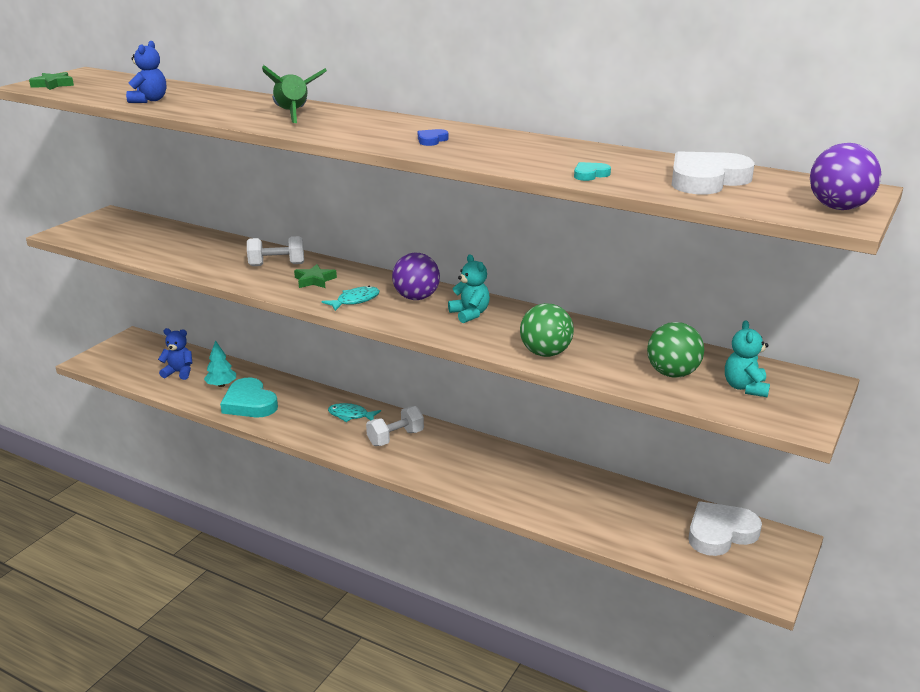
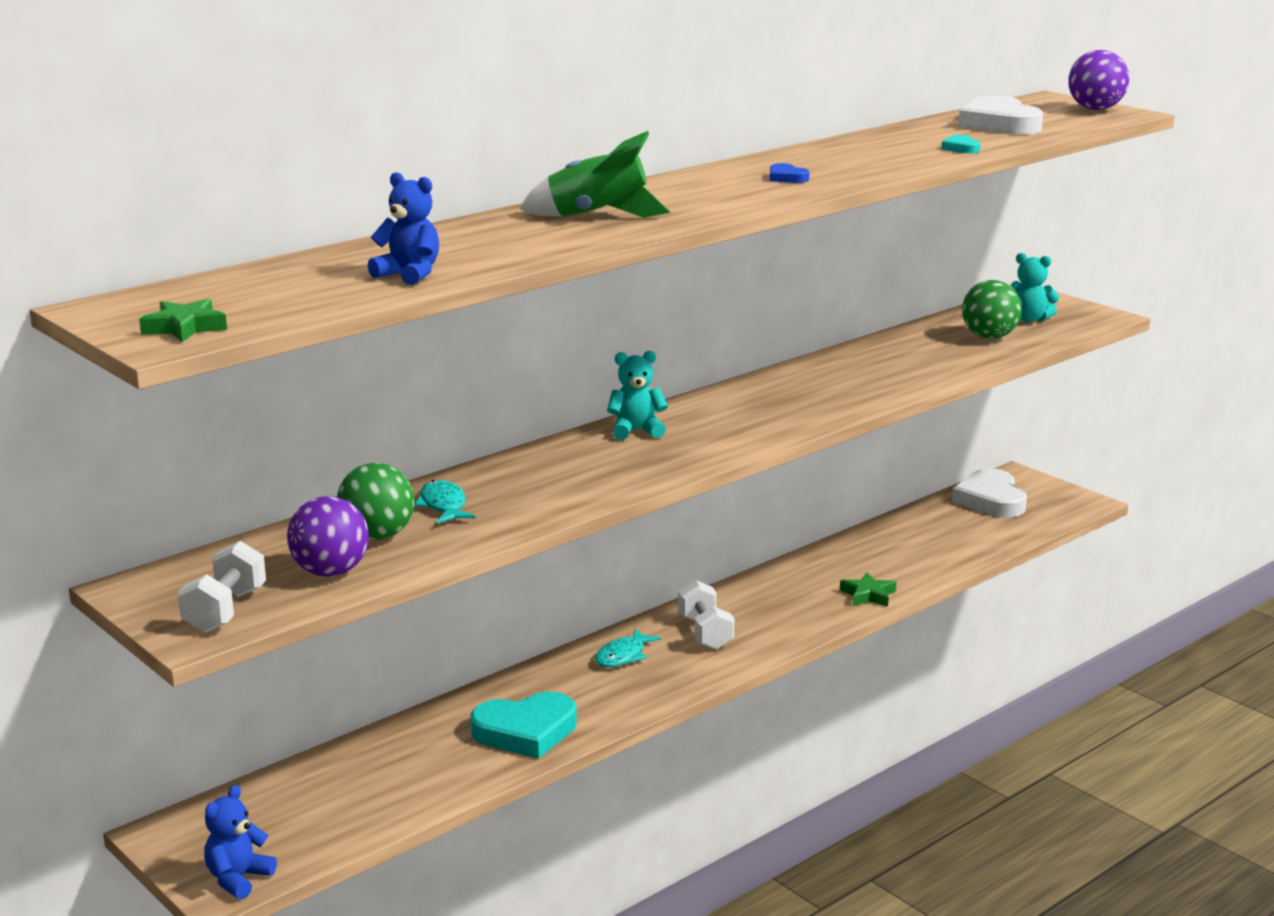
camera: 70 degrees left, 5 degrees down
(179, 372) = (362, 789): blue teddy bear -> blue teddy bear (238, 879)
(221, 385) = (443, 751): turquoise tree -> none
(277, 265) = (536, 474): white dumbbell -> white dumbbell (225, 611)
(314, 280) = (618, 457): green star -> green star (868, 595)
(355, 301) = (708, 442): turquoise fish -> turquoise fish (443, 505)
(416, 298) = (725, 410): purple ball -> purple ball (330, 572)
(470, 314) = (794, 392): turquoise teddy bear -> turquoise teddy bear (636, 431)
(545, 353) = (917, 375): green ball -> green ball (377, 536)

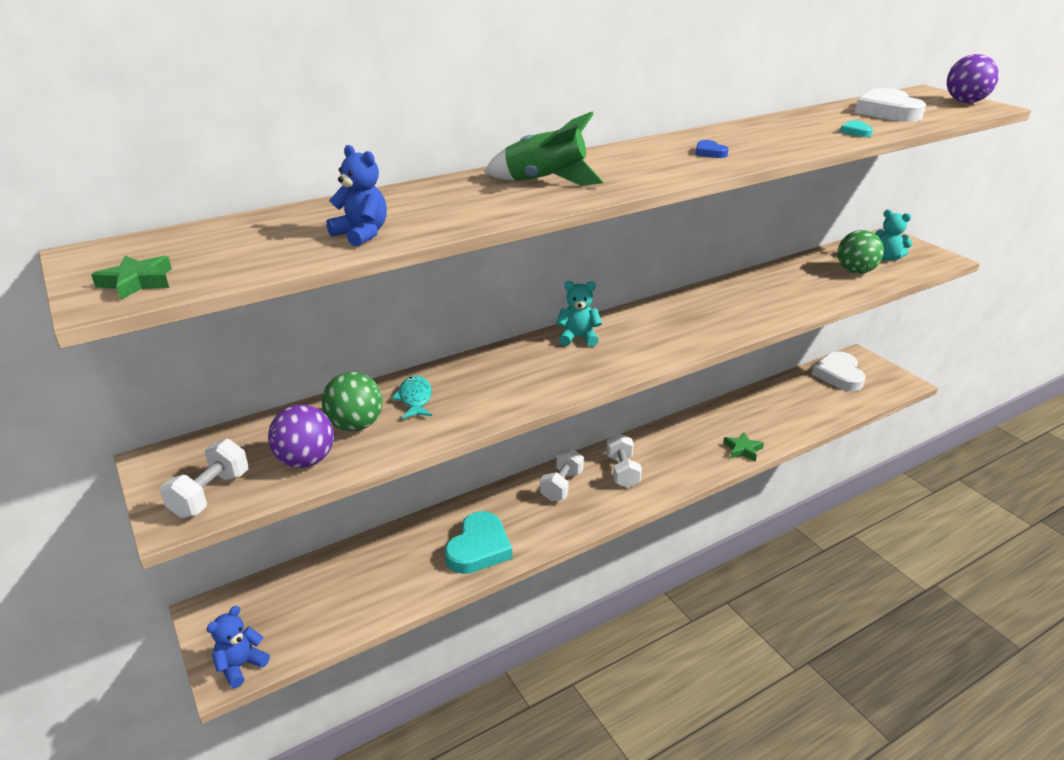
camera: 10 degrees right, 10 degrees up
(526, 731) = (479, 548): turquoise heart -> turquoise heart turned 60 degrees counterclockwise
(623, 656) = (561, 486): turquoise fish -> white dumbbell

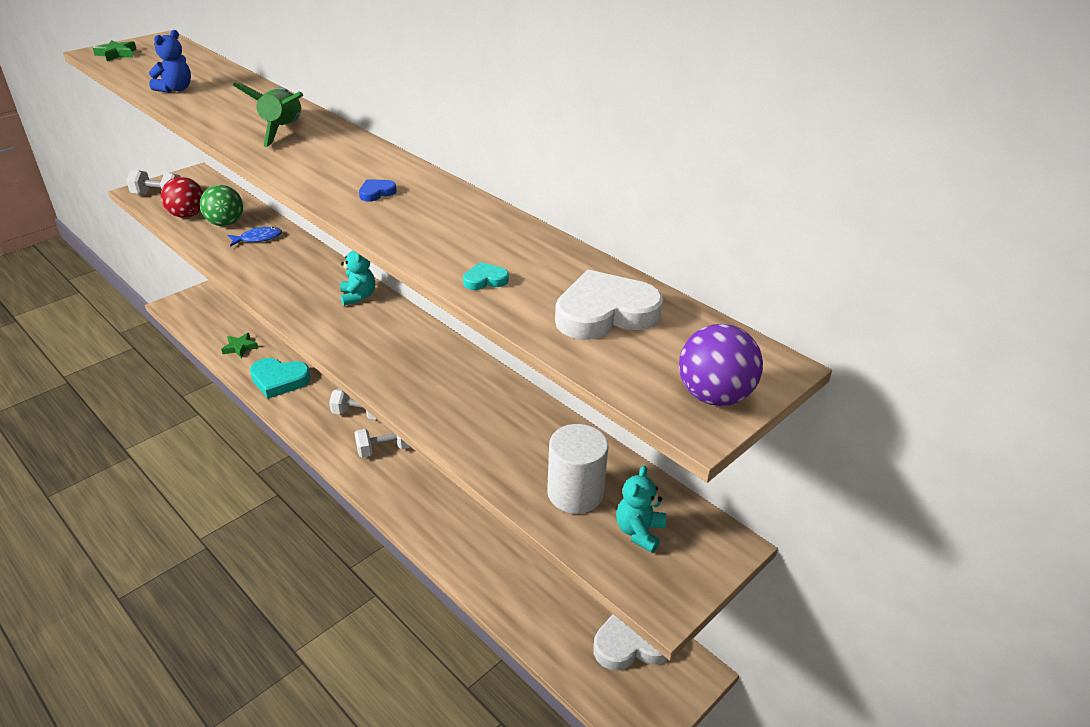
camera: 75 degrees right, 5 degrees up
(241, 665) = (178, 308): blue teddy bear -> none
(306, 460) = (187, 215): purple ball -> red ball
(415, 399) = (258, 238): turquoise fish -> blue fish
(742, 449) = (436, 538): green star -> green star (240, 348)
(855, 271) = (575, 493): green ball -> white cylinder

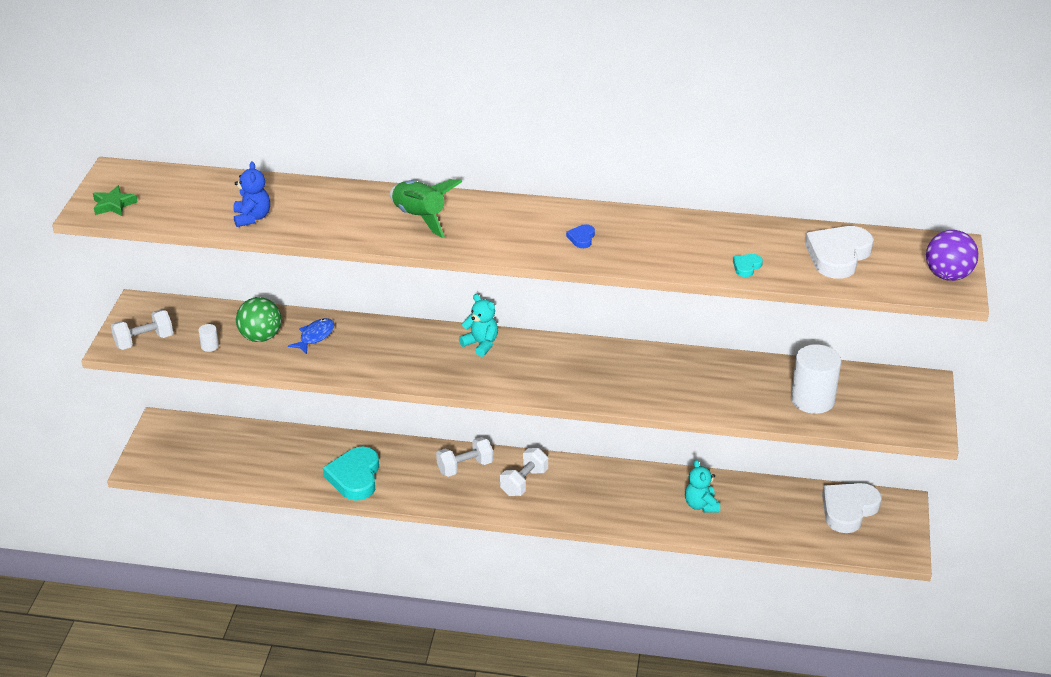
camera: 35 degrees left, 0 degrees up
(187, 215) = (209, 346): red ball -> white cylinder
(240, 348) = (274, 469): green star -> none
(279, 380) = (355, 477): turquoise heart -> turquoise heart turned 120 degrees clockwise
(639, 532) = (873, 402): turquoise teddy bear -> turquoise teddy bear (701, 505)

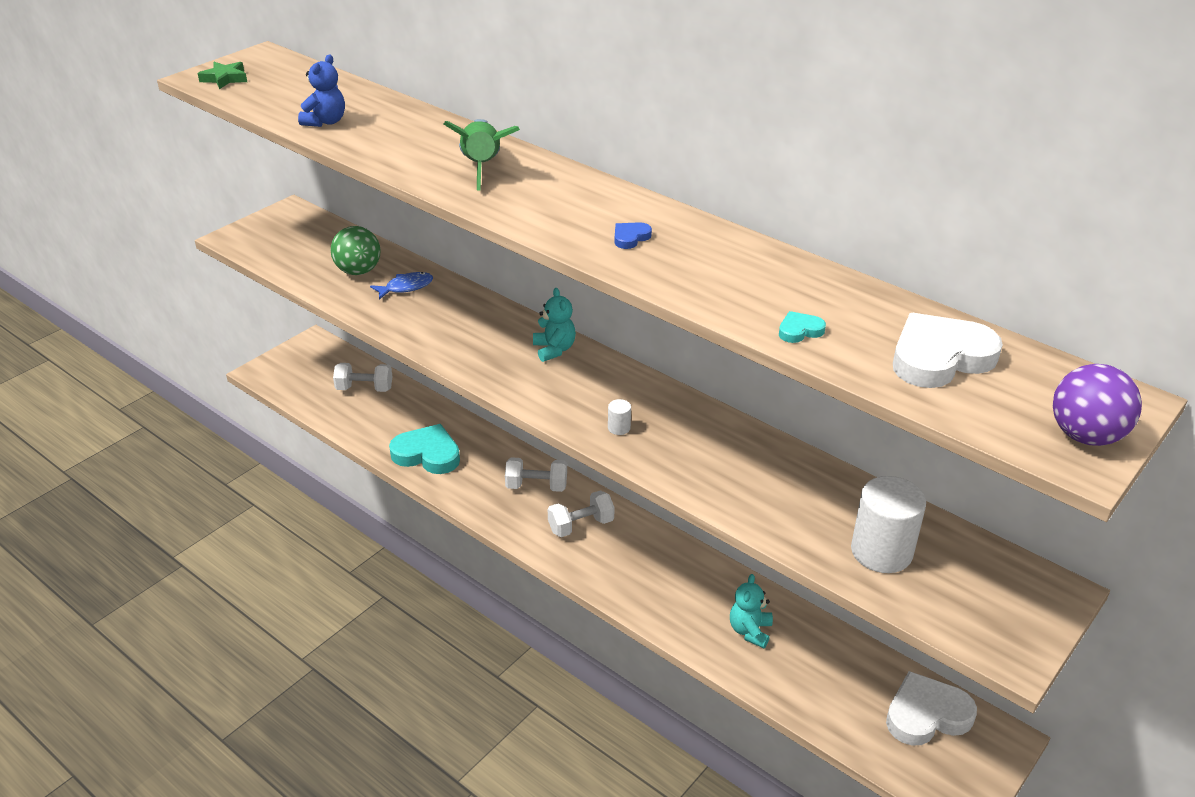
camera: 30 degrees right, 0 degrees up
(144, 341) = (259, 241): white dumbbell -> white dumbbell (364, 388)
(209, 346) = (307, 264): white cylinder -> white cylinder (619, 428)
(355, 477) = (427, 454): turquoise heart -> turquoise heart turned 75 degrees clockwise

